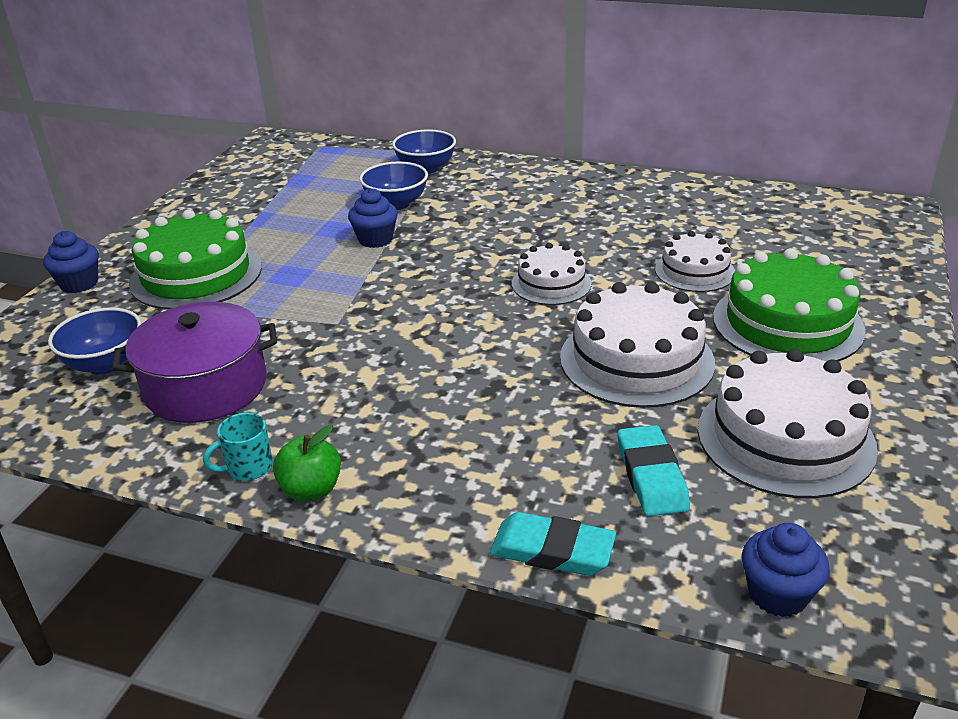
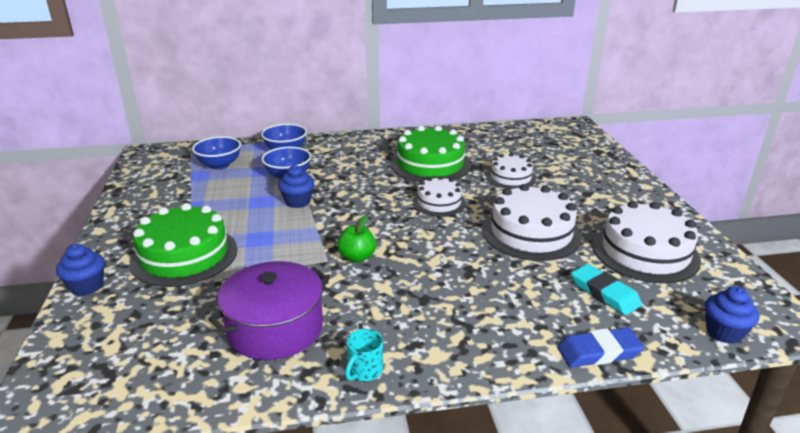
camera: 30 degrees left, 5 degrees down
(105, 364) = (175, 337): blue bowl -> blue bowl (219, 165)
(311, 489) = (422, 369): green apple -> green apple (357, 257)
(552, 550) = (599, 352): turquoise eraser -> blue eraser
(787, 323) = (585, 194): green cake -> green cake (430, 164)

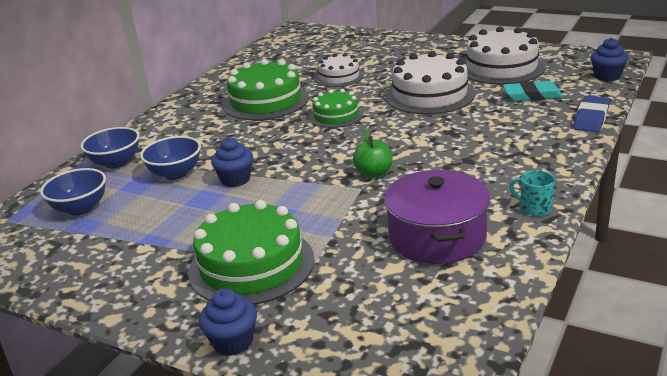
camera: 50 degrees left, 0 degrees up
(365, 371) = (534, 208): turquoise mug -> turquoise mug turned 150 degrees clockwise
(439, 202) = (336, 115): white cake -> green cake

